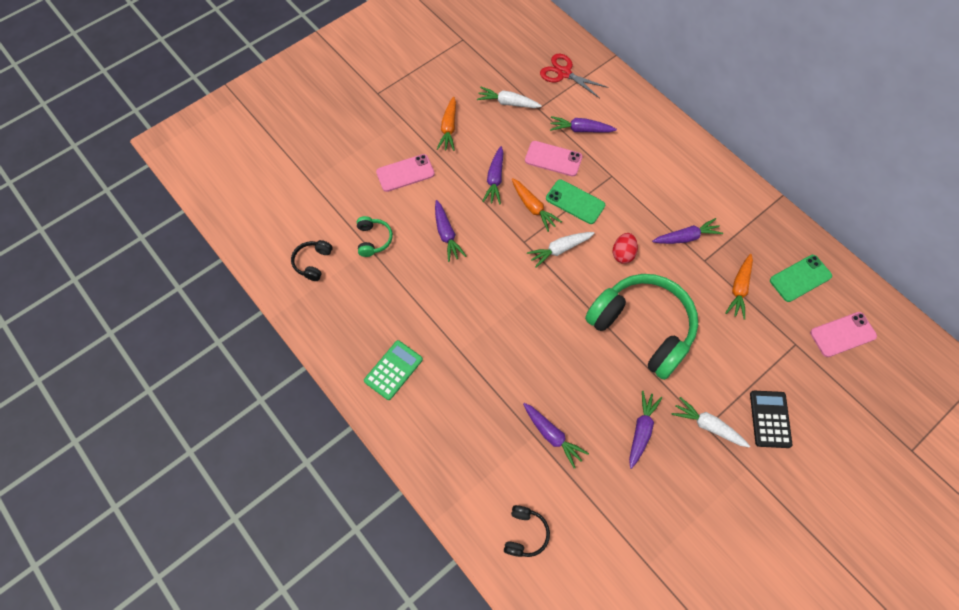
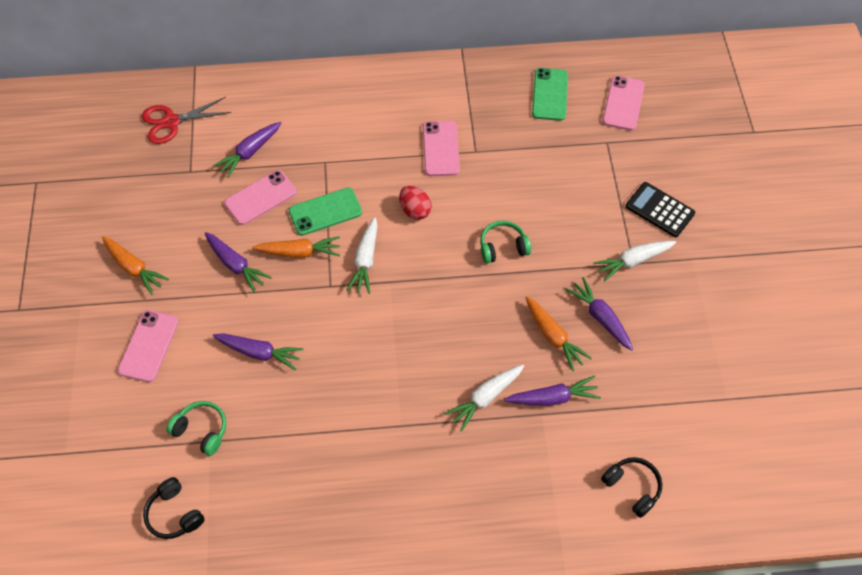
camera: 55 degrees left, 5 degrees down
(393, 370) = (373, 506): green calculator -> none
(508, 103) = (157, 193): white carrot -> white carrot (485, 398)
(642, 328) = (503, 247): green headphones -> green headphones, size x0.42
(686, 237) = (441, 149): purple carrot -> pink phone
(739, 289) = (524, 145): orange carrot -> orange carrot (553, 337)

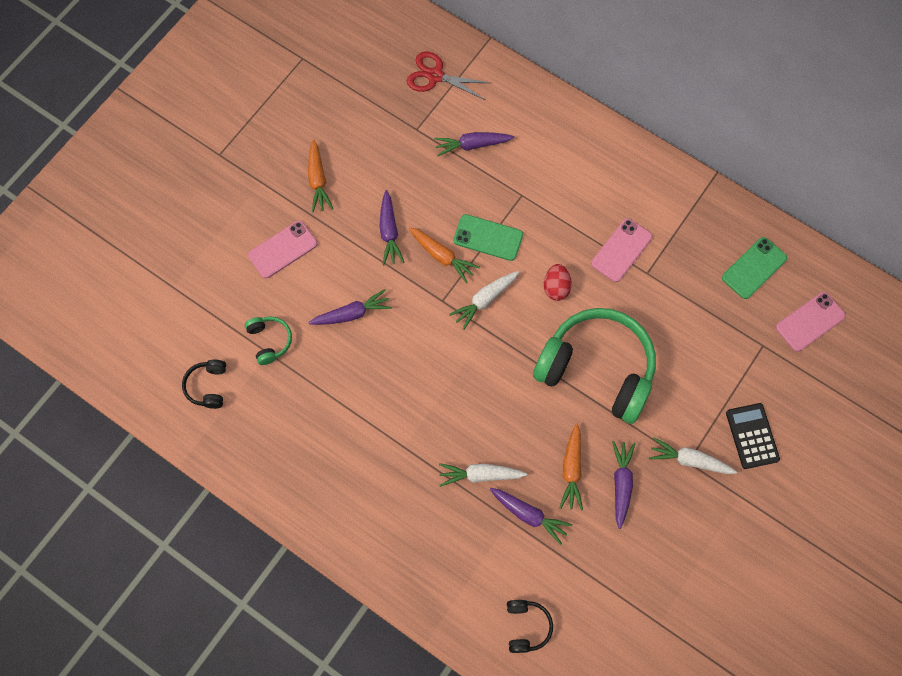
camera: 40 degrees right, 10 degrees up
(259, 353) = (352, 314): purple carrot -> purple carrot turned 75 degrees counterclockwise
(260, 198) = (450, 190): pink phone -> none
(503, 247) = (597, 369): green headphones -> green headphones, size x2.39

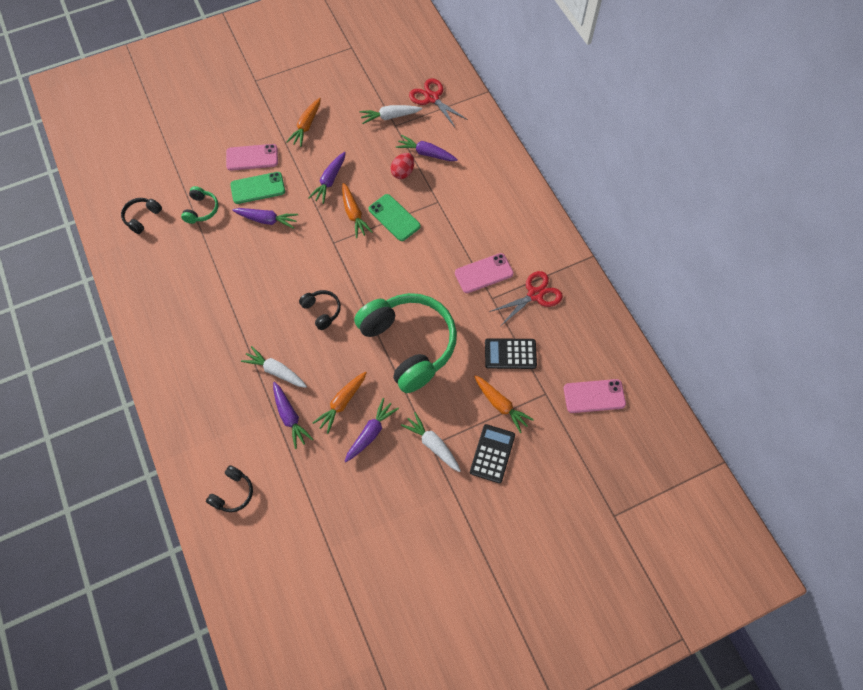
camera: 30 degrees right, 5 degrees down
(483, 383) = (322, 311): none -> black headphones
(484, 300) = (362, 257): white carrot -> white carrot (390, 117)
(556, 287) = (419, 274): red egg -> red egg (403, 172)
(687, 246) = (535, 295): none -> red scissors
(703, 323) = (510, 354): none -> black calculator
(728, 382) = (500, 405): none -> orange carrot
(754, 268) = (576, 336): green phone -> green phone (258, 188)

